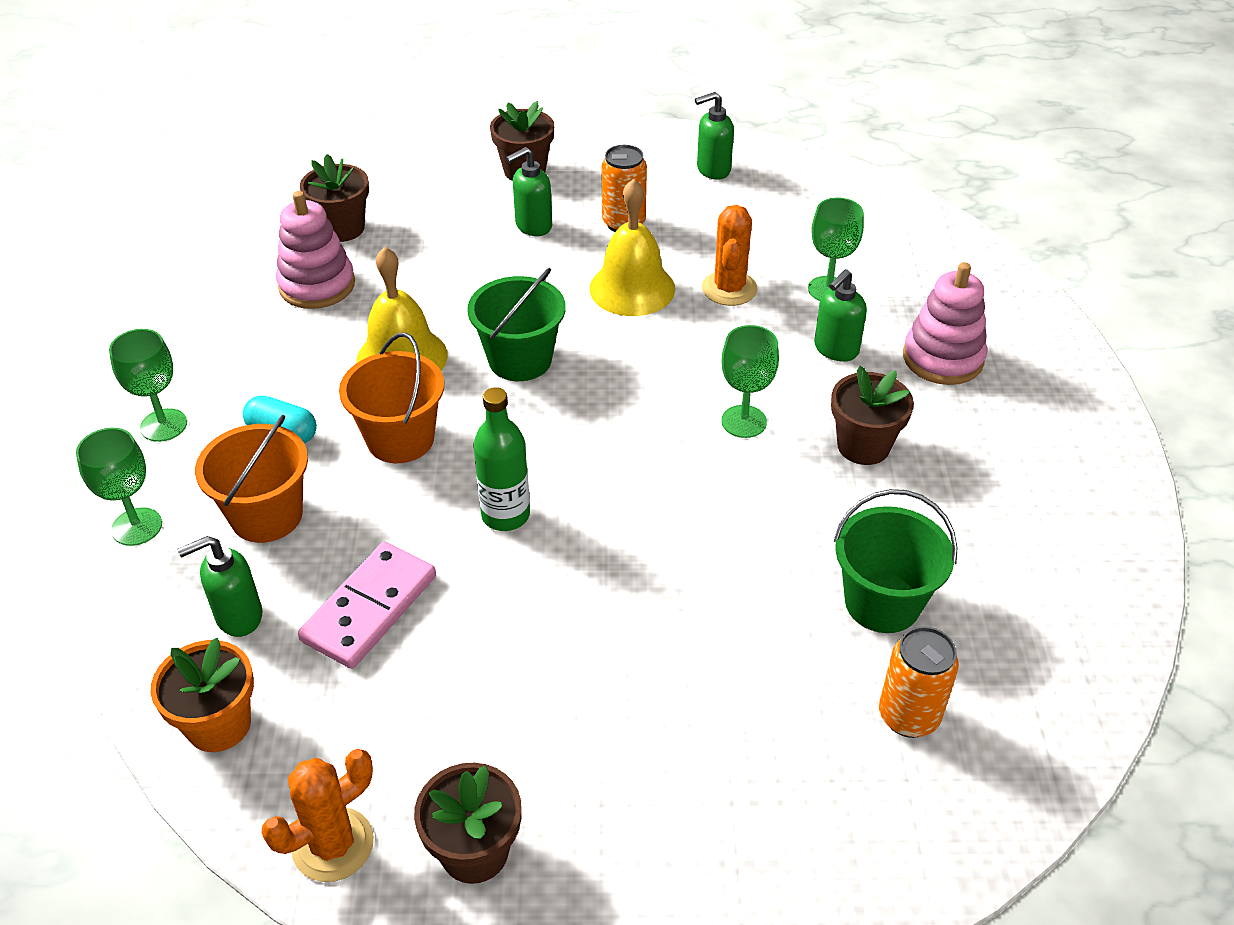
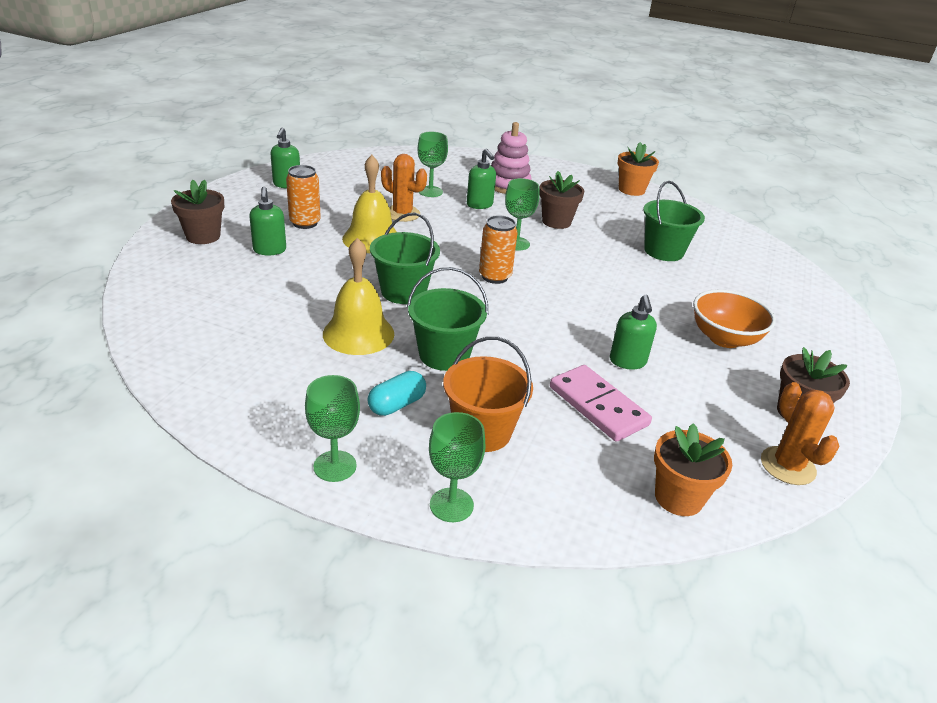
camera: 70 degrees left, 10 degrees down
(238, 616) = (579, 467): green soap dispenser -> green soap dispenser (627, 362)
(317, 285) = (233, 349): pink stacking toy -> none
(342, 228) = (172, 321): brown flower pot -> none
(400, 439) = (444, 355): orange bucket -> green bucket
(505, 515) = (543, 334): green bottle -> none
(635, 730) = (724, 338): none -> orange bowl
(908, 716) = (734, 268): orange can -> orange can (495, 277)
(1105, 511) = (631, 190): none -> orange flower pot

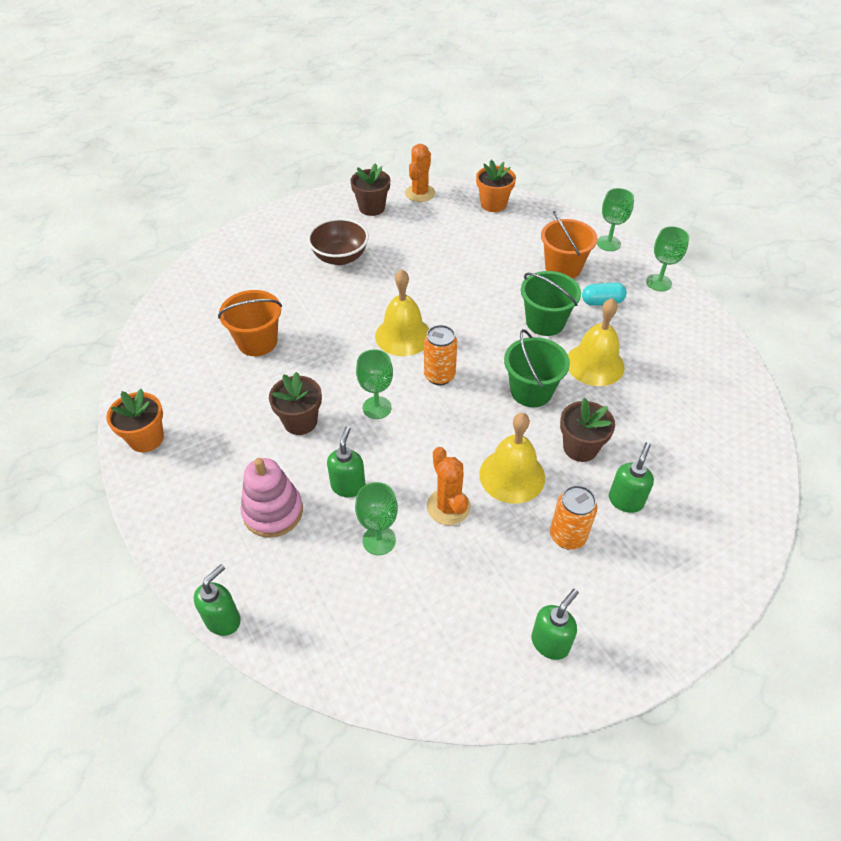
camera: 140 degrees left, 15 degrees up
(203, 236) = (690, 558): brown flower pot -> brown flower pot (580, 448)
(563, 294) = (403, 335): none -> yellow bell
(598, 406) = (480, 254): pink domino -> none
(627, 362) = (427, 269): green soap dispenser -> green soap dispenser (223, 620)
(663, 251) = (257, 342): green bucket -> orange bucket
(724, 338) = (340, 257): orange bowl -> brown bowl

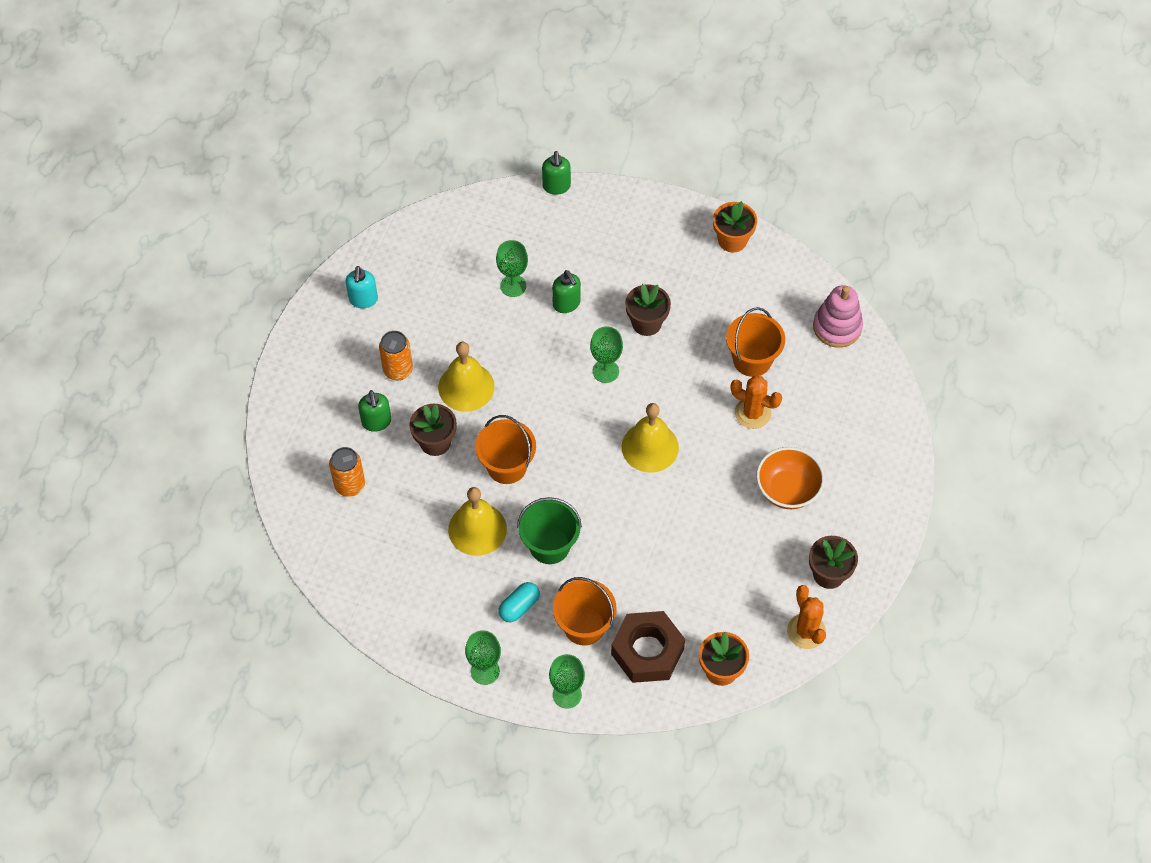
camera: 140 degrees right, 10 degrees up
(273, 512) = (595, 256): pink stacking toy -> pink stacking toy (837, 327)
(340, 257) = (787, 490): brown bowl -> orange bowl
(439, 376) = (586, 430): orange can -> orange can (350, 485)
(448, 507) = (489, 336): orange cactus -> orange cactus (752, 413)
(531, 391) = (507, 466): green bucket -> orange bucket
(532, 235) = (647, 651): none -> brown nut
(550, 643) = (363, 300): green soap dispenser -> turquoise soap dispenser

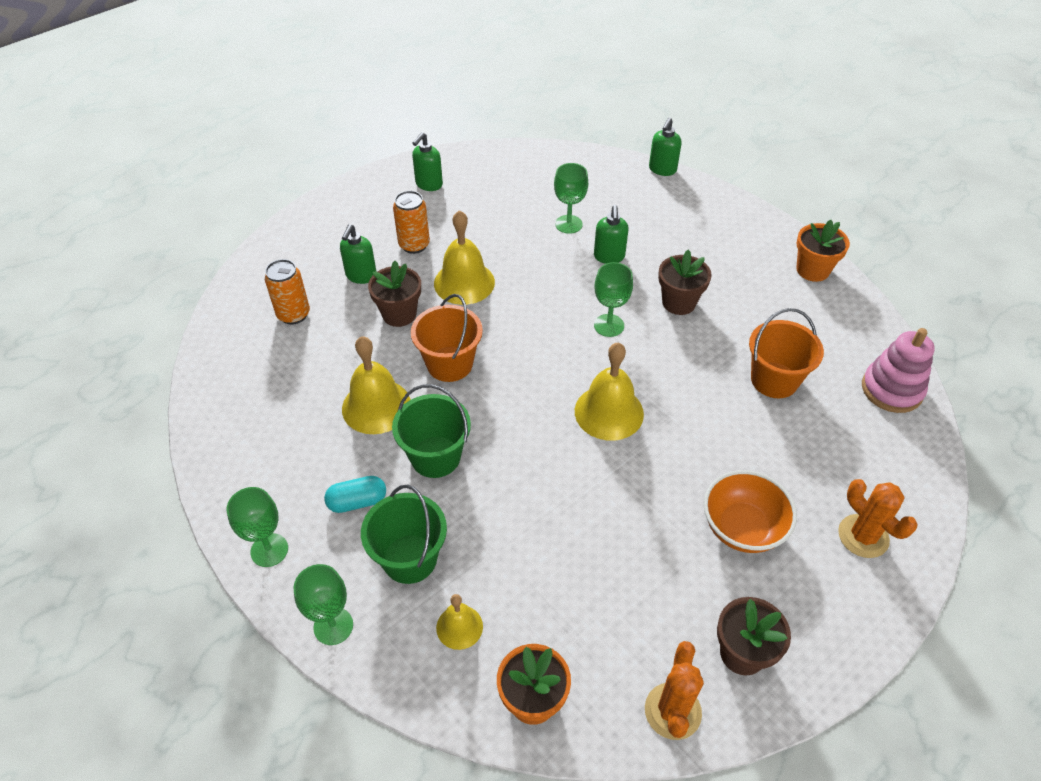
camera: 30 degrees right, 10 degrees down
(363, 300) = (428, 184): turquoise soap dispenser -> green soap dispenser
(584, 626) = (410, 559): orange bucket -> green bucket
(647, 651) = (459, 627): brown nut -> yellow bell
(752, 413) = (745, 430): orange cactus -> orange cactus (863, 536)

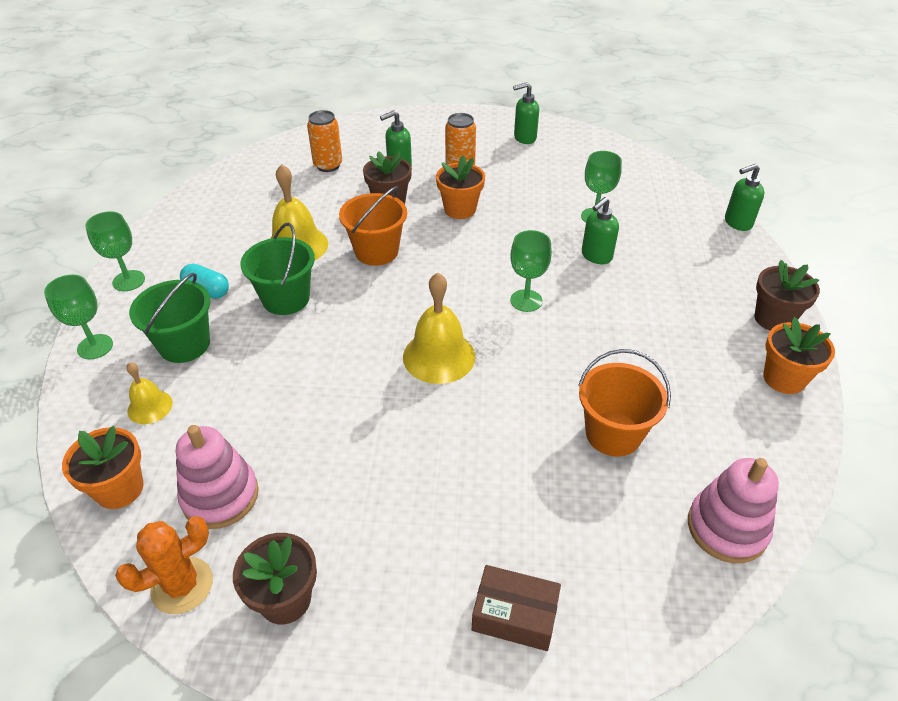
camera: 45 degrees right, 5 degrees down
(464, 282) = (460, 209): yellow bell -> orange flower pot
(609, 635) = (220, 496): none -> pink stacking toy
(678, 302) = (609, 322): brown flower pot -> brown flower pot (773, 319)
(742, 528) = (419, 515): orange bowl -> none
(863, 536) = (514, 615): orange cactus -> brown box

